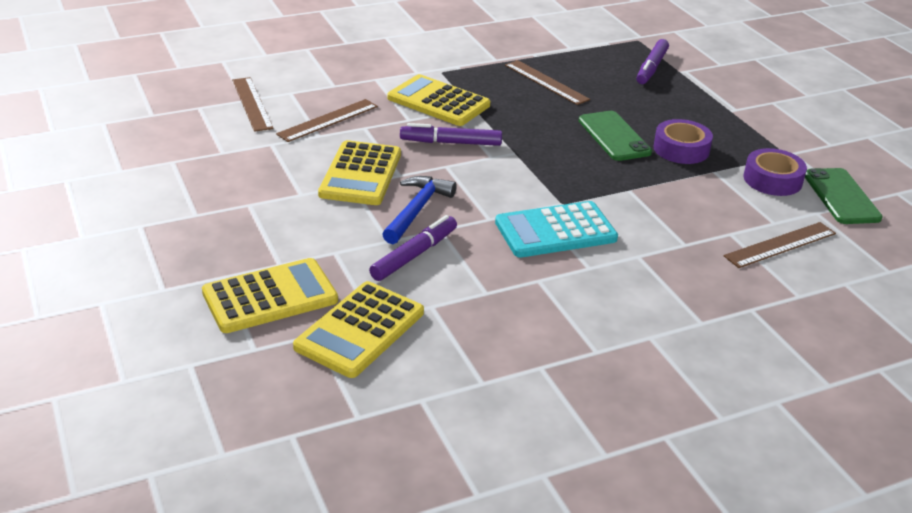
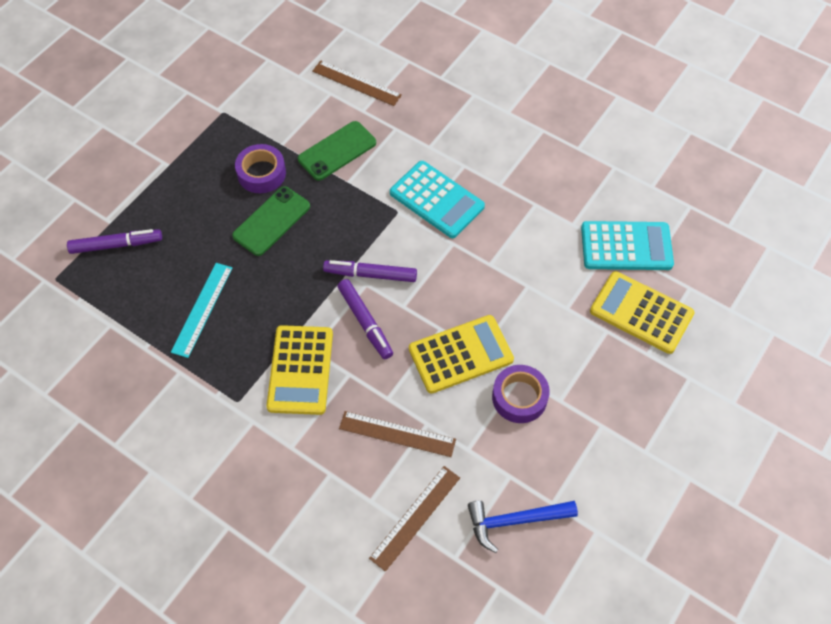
camera: 120 degrees left, 25 degrees up
(360, 330) = (626, 246): yellow calculator -> turquoise calculator
(414, 255) = (530, 262): purple marker -> purple marker (370, 274)
(417, 210) = (478, 290): blue hammer -> blue hammer (514, 521)
(546, 82) = (202, 309): brown ruler -> turquoise ruler
(772, 180) = (270, 109): purple tape -> purple tape (519, 397)
(841, 197) = (266, 69): green phone -> green phone (337, 151)

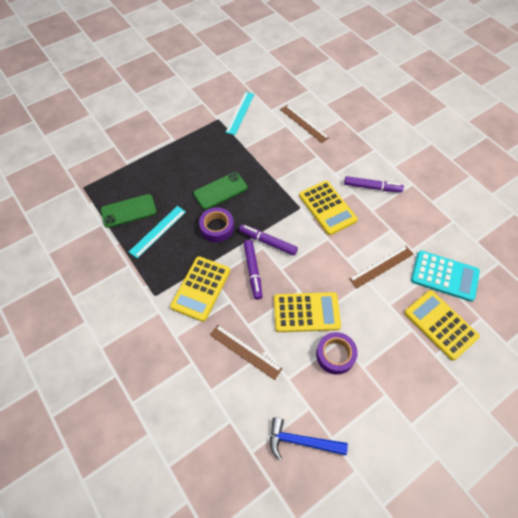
camera: 20 degrees right, 0 degrees up
(116, 245) = (125, 178): purple marker -> purple marker (372, 187)
(253, 93) = (240, 113): none -> turquoise ruler
(261, 173) = (226, 160): purple tape -> purple tape (217, 227)
(337, 151) = (276, 160): green phone -> green phone (128, 211)
(415, 517) = (235, 413): brown ruler -> brown ruler (381, 266)
(436, 200) = (327, 208): turquoise calculator -> yellow calculator

